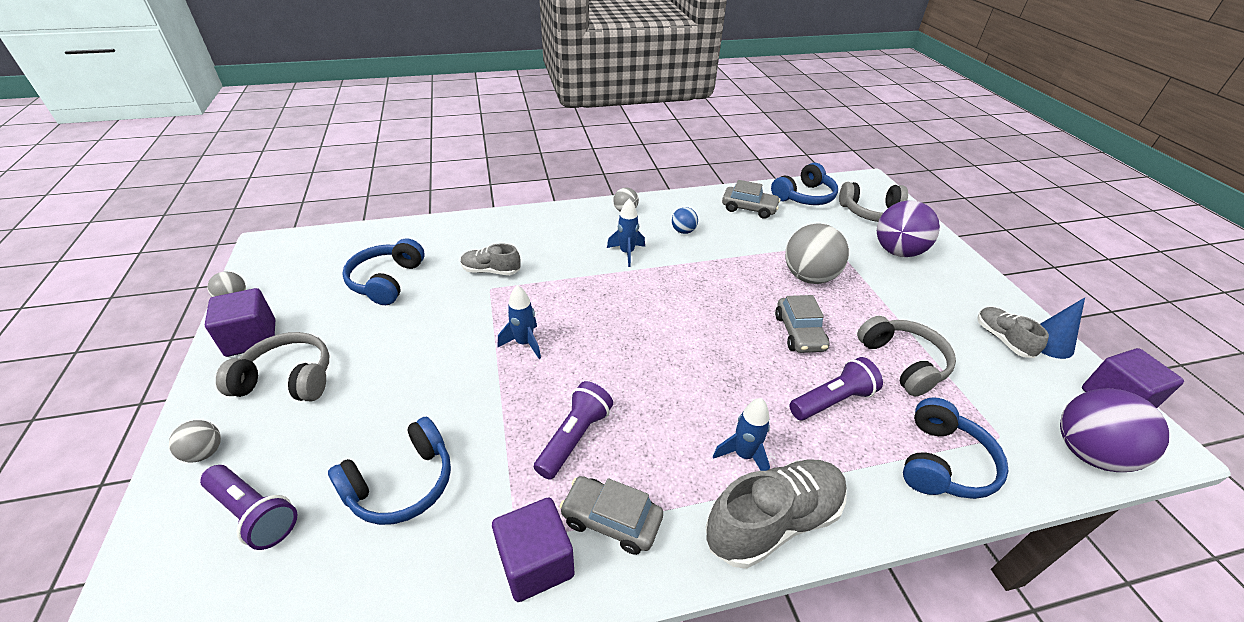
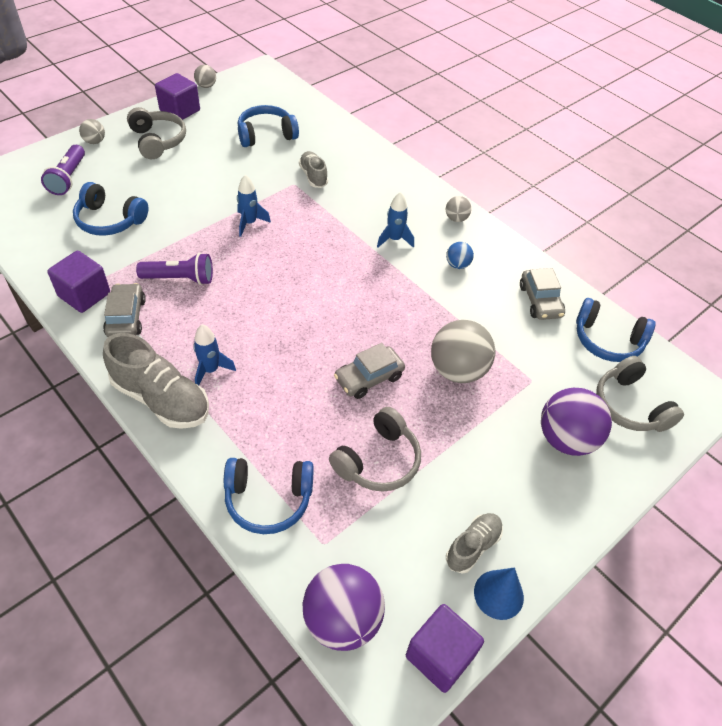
camera: 60 degrees right, 10 degrees up
(832, 401) = (297, 414): purple flashlight -> none

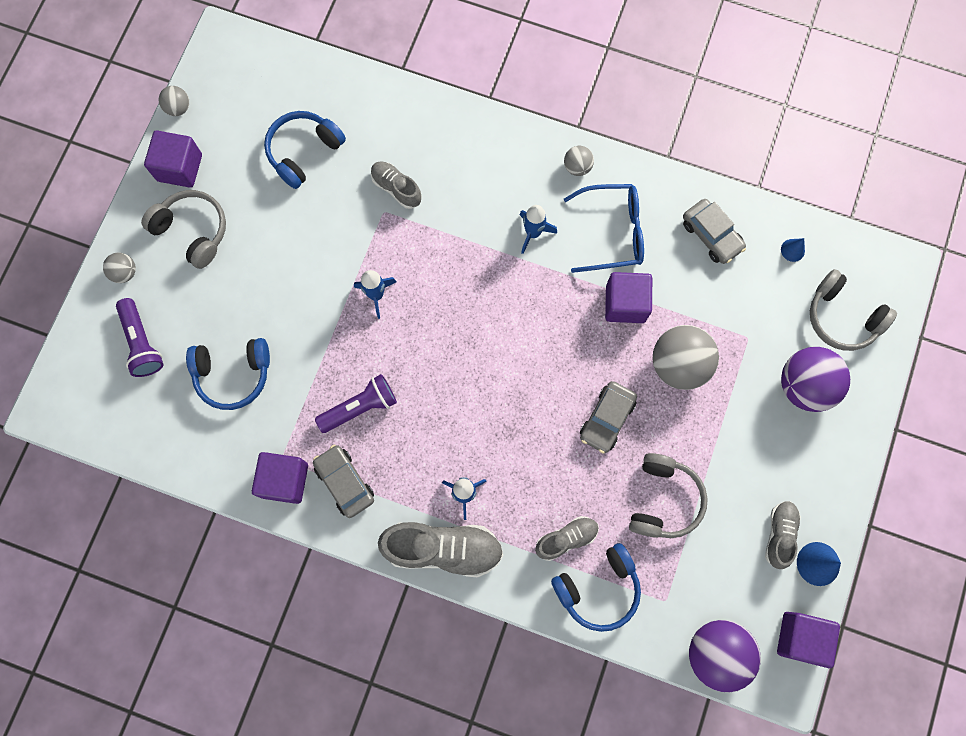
camera: 25 degrees left, 25 degrees up
(269, 445) = (566, 539): none -> grey shoe
(438, 311) = (625, 304): none -> purple cube
(457, 265) = (612, 232): blue ball -> blue glasses
(607, 340) = (792, 250): blue headphones -> blue cone

